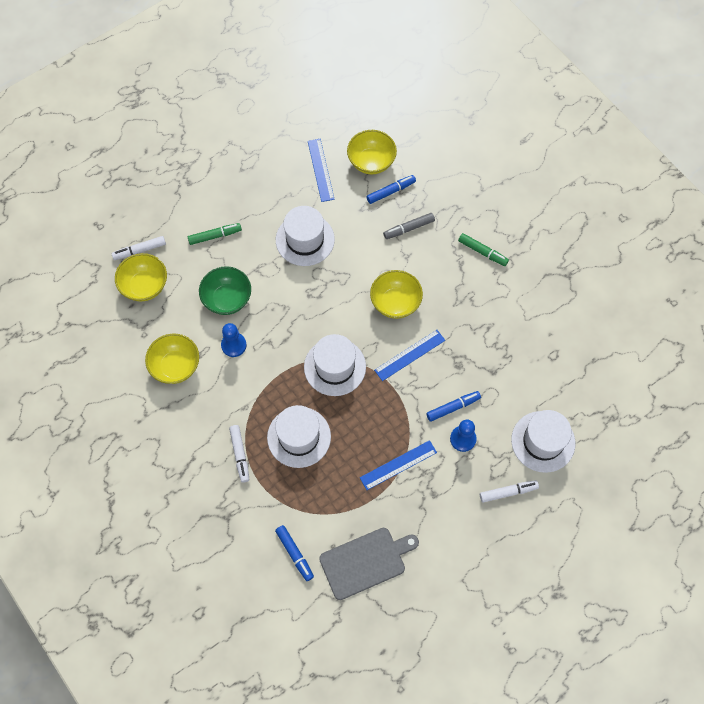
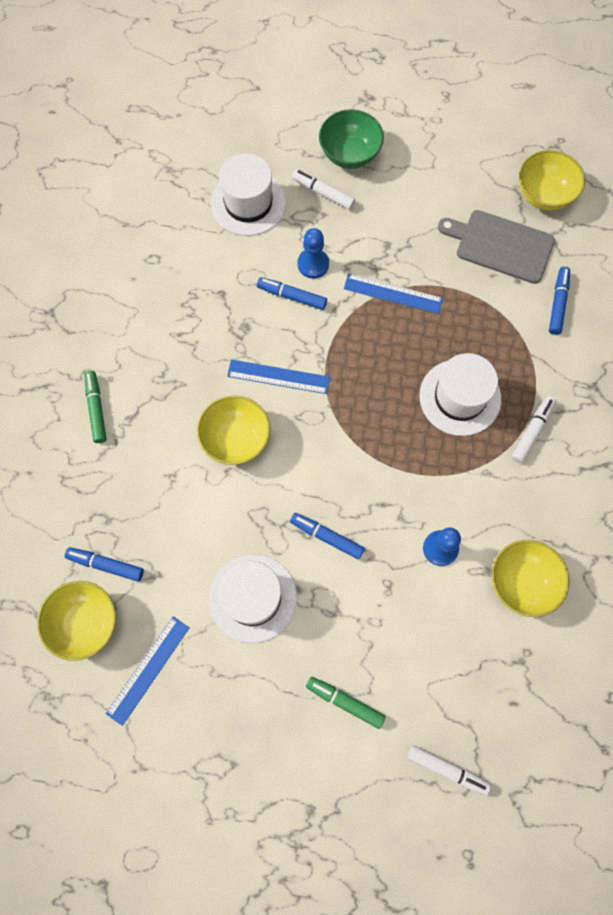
camera: 135 degrees left, 5 degrees up
(144, 286) = (478, 714): yellow bowl -> yellow bowl (543, 195)
(227, 299) = (401, 608): green bowl -> green bowl (349, 154)
(297, 298) = (327, 537): none -> blue marker
(335, 367) = (360, 431): white hat -> none
(409, 228) = (136, 504): grey marker -> none

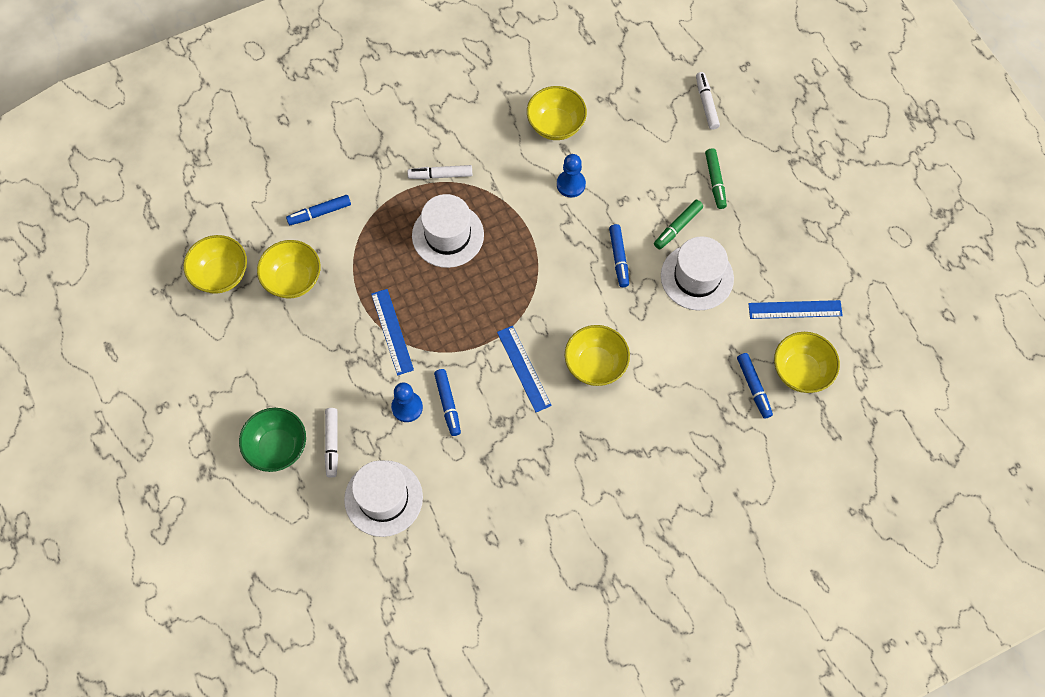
camera: 125 degrees left, 5 degrees down
(96, 409) = (650, 483): green marker -> green marker (677, 227)
(500, 246) = (293, 279): grey cutting board -> yellow bowl

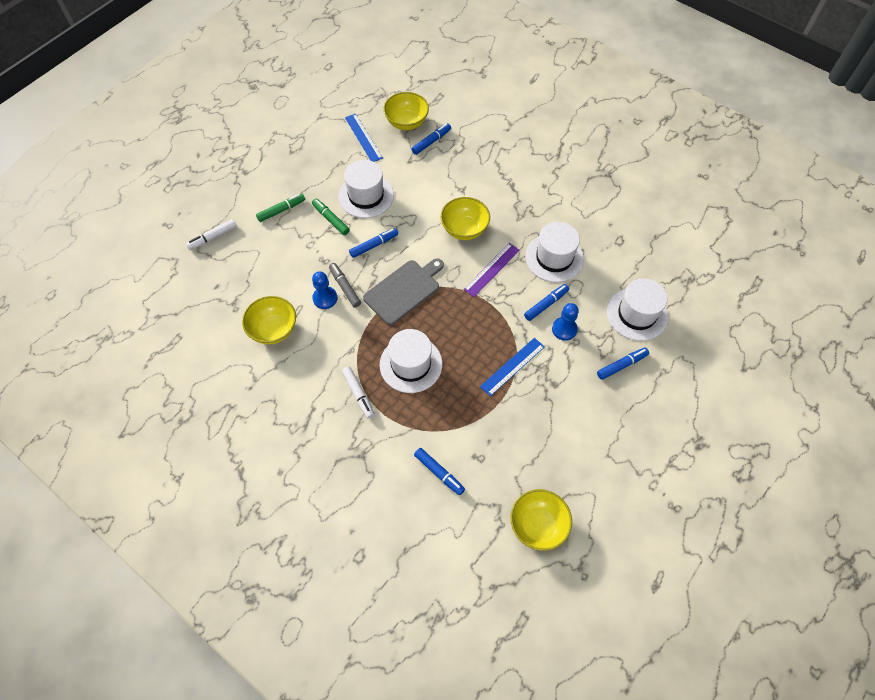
camera: 115 degrees left, 5 degrees down
(277, 447) = (648, 401): green bowl -> none
(293, 279) = (510, 462): yellow bowl -> none
(332, 444) = (621, 365): white marker -> blue marker
(505, 446) = (554, 258): none -> white hat
(524, 368) = (491, 269): blue ruler -> purple ruler
(542, 264) = (403, 290): none -> grey cutting board
(575, 208) = (345, 287): none -> grey marker
(677, 227) = (331, 219): green marker -> green marker turned 150 degrees counterclockwise

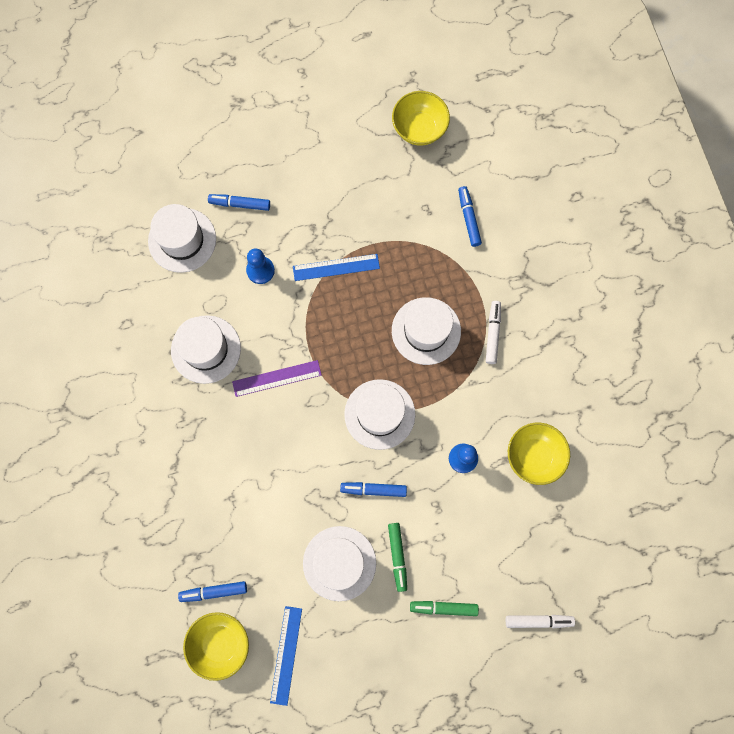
camera: 145 degrees left, 15 degrees up
(345, 287) = (435, 457): grey marker -> none
(403, 290) = (379, 414): grey cutting board -> white hat
(464, 229) = (267, 445): yellow bowl -> none
(546, 304) = (256, 306): blue marker -> none

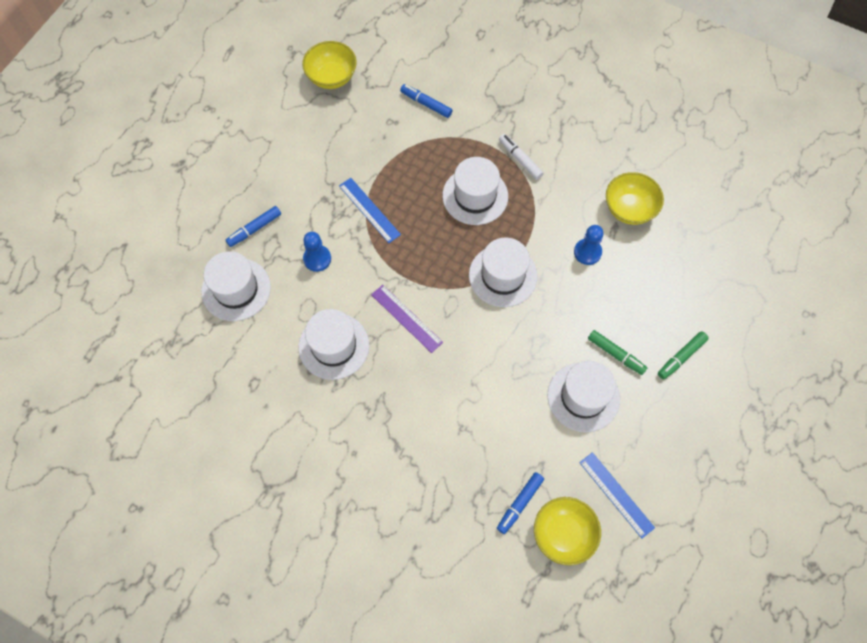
camera: 45 degrees left, 10 degrees down
(277, 378) = (406, 318): purple ruler -> purple ruler turned 75 degrees counterclockwise
(336, 267) = (369, 210): blue ruler -> blue ruler turned 75 degrees counterclockwise
(373, 489) = (552, 327): blue marker -> none
(538, 621) = (746, 306): white marker -> none

